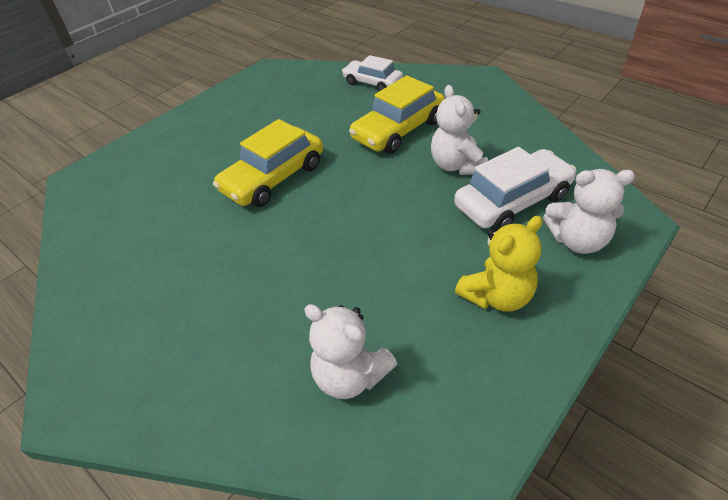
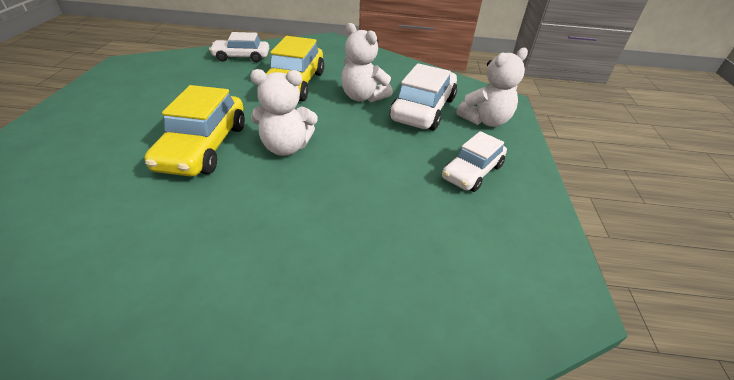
camera: 40 degrees left, 5 degrees down
(350, 376) = (423, 278): white teddy bear -> white teddy bear (286, 147)
(497, 296) = (472, 171): yellow teddy bear -> white car

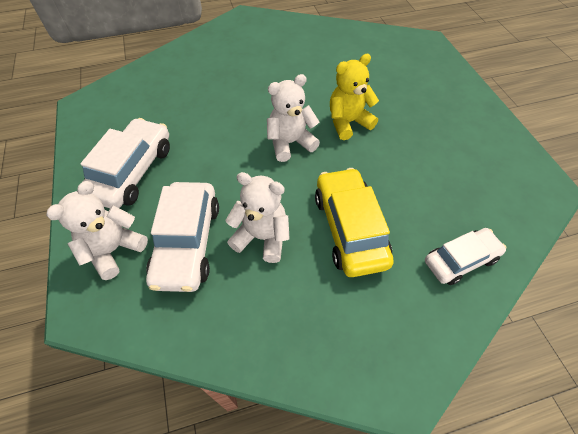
camera: 160 degrees right, 15 degrees up
(203, 146) = (348, 123): yellow car -> yellow teddy bear
(472, 171) = (132, 172): white car -> white car, size x1.54

